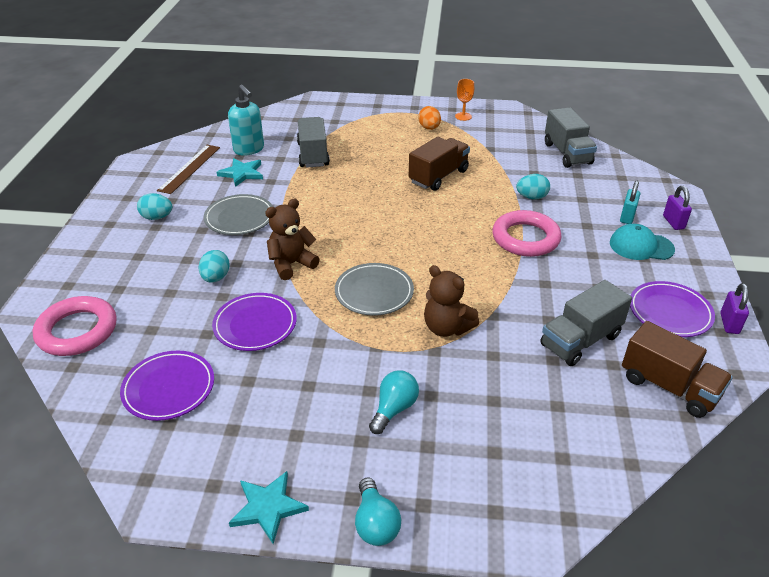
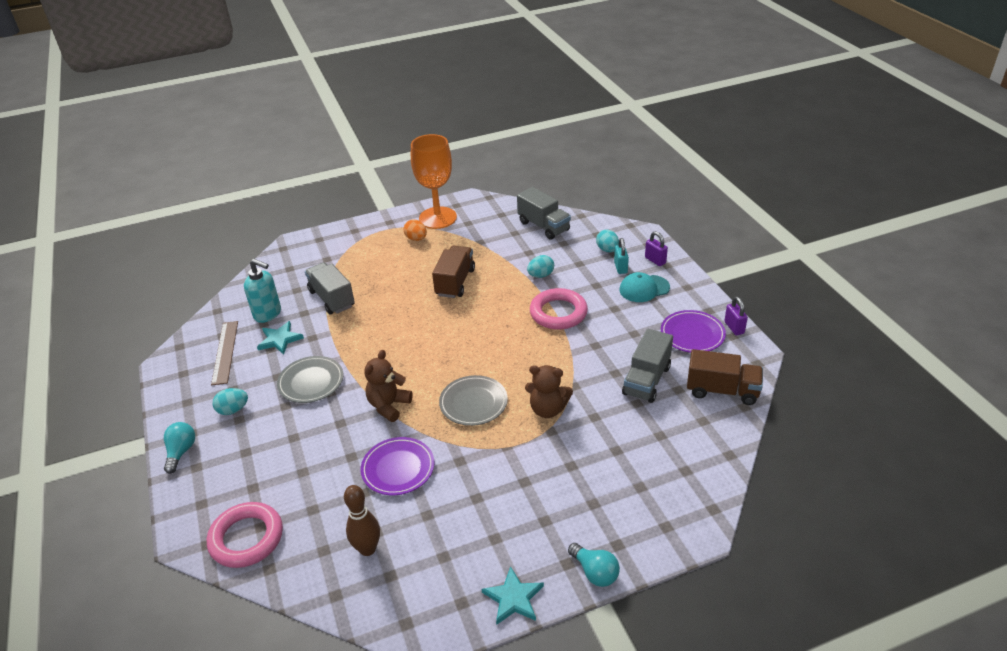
camera: 25 degrees left, 0 degrees up
(169, 388) = (367, 549): purple plate -> brown bowling pin
(216, 278) = (333, 443): turquoise egg -> turquoise egg (607, 250)
(394, 409) = (552, 487): turquoise light bulb -> turquoise light bulb (181, 452)
(463, 116) = (437, 218): orange goblet -> orange goblet, size x2.45

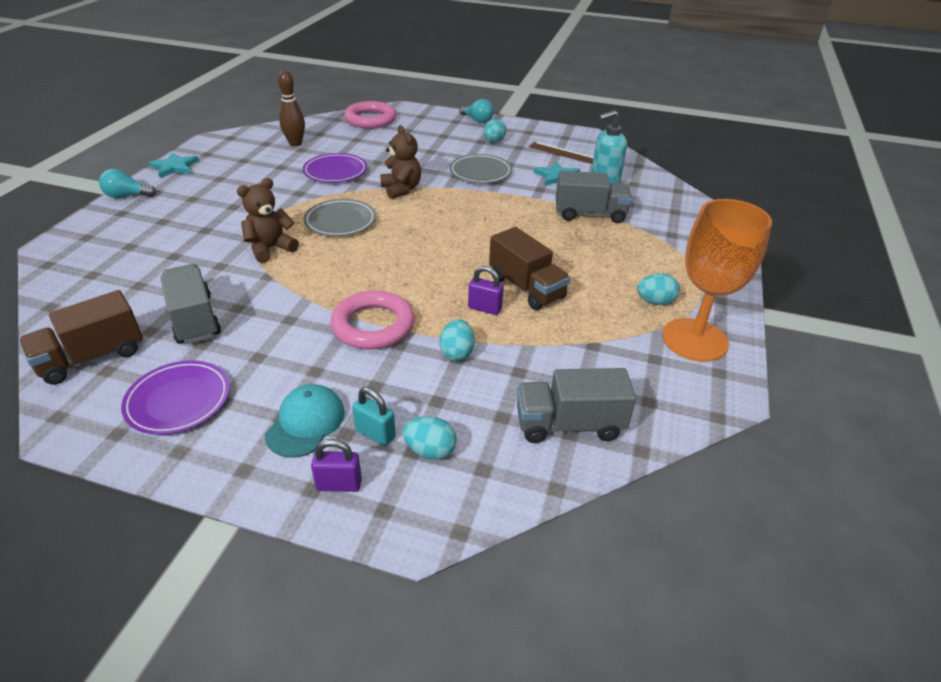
camera: 125 degrees right, 0 degrees up
(416, 239) = (655, 302): orange egg -> turquoise egg
(734, 328) = (120, 447): purple padlock -> purple padlock (484, 308)

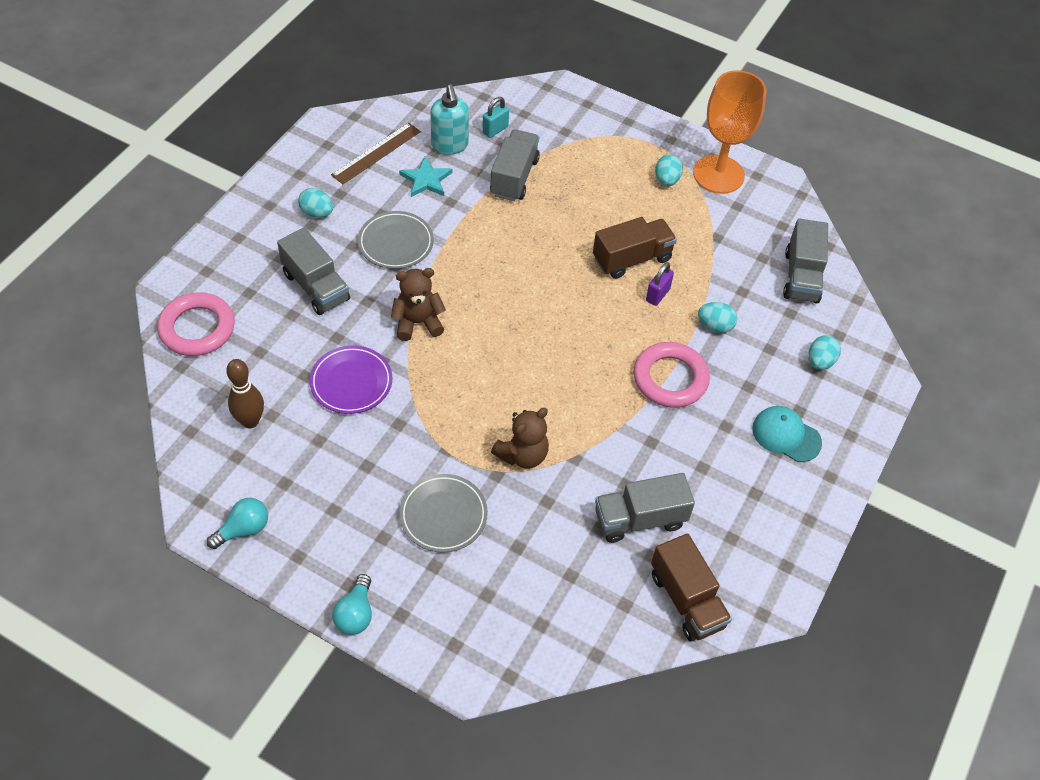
camera: 80 degrees left, 15 degrees up
(174, 167) = (281, 565): turquoise star -> none
(178, 400) = (752, 524): purple plate -> none
(270, 249) = (522, 455): brown teddy bear -> brown teddy bear turned 105 degrees counterclockwise
(339, 484) = (847, 418): purple padlock -> none
(340, 221) = (478, 387): grey plate -> grey plate (443, 515)
(375, 434) = (801, 392): turquoise padlock -> turquoise padlock (495, 130)
(422, 149) = (316, 287): none -> grey truck
(477, 120) = (245, 214): turquoise light bulb -> turquoise light bulb (243, 529)

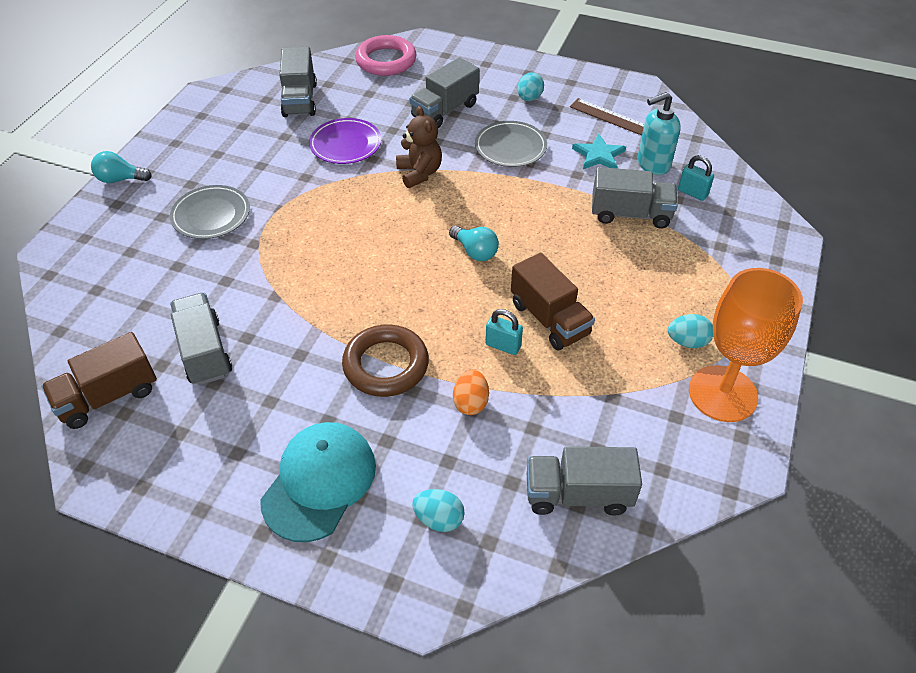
camera: 85 degrees right, 5 degrees down
(243, 529) = (200, 113): turquoise light bulb -> turquoise light bulb (475, 251)
(250, 421) = (300, 100): brown bowling pin -> grey truck
(522, 455) = (277, 258): brown teddy bear -> none
(657, 295) = (503, 345): purple padlock -> turquoise padlock
(670, 378) = (386, 365): pink ring -> brown ring
(715, 326) = (470, 402): turquoise egg -> orange egg
(786, 435) = (319, 482): turquoise cap -> turquoise cap, size x1.52

